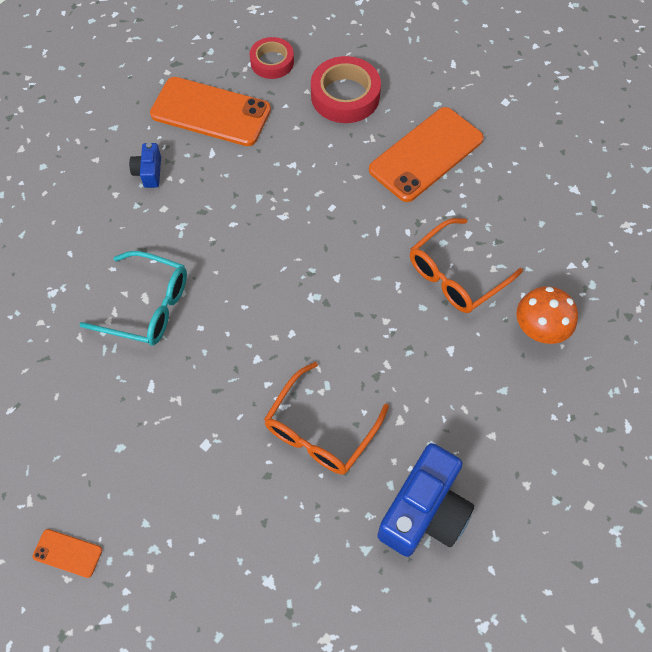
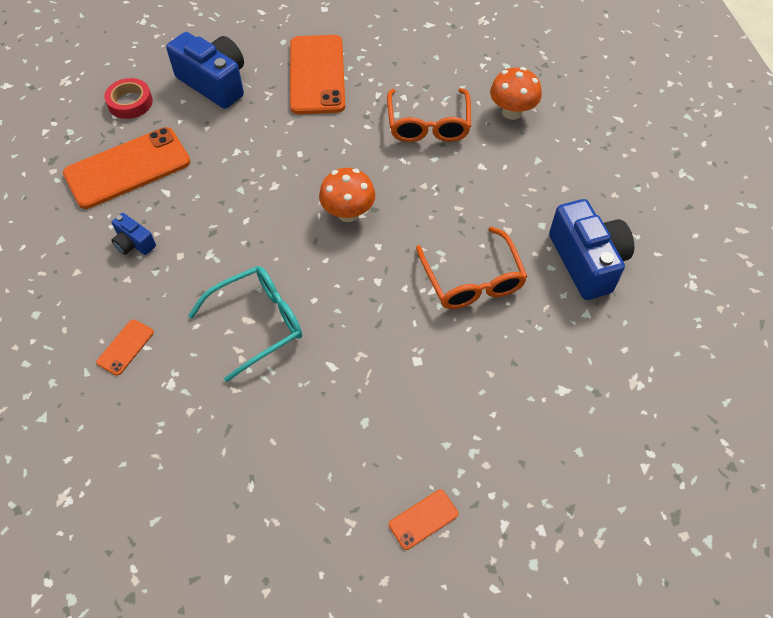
camera: 50 degrees left, 5 degrees down
(59, 240) = (125, 347): none -> orange phone
(304, 287) = (348, 213): none -> orange mushroom
(345, 96) = (214, 83): red tape -> blue camera

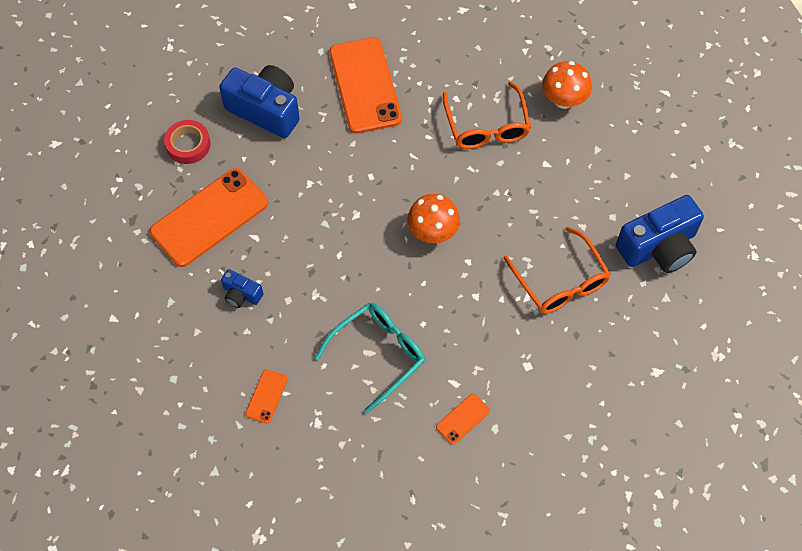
camera: 10 degrees left, 5 degrees up
(423, 519) = (562, 502): orange phone -> orange phone (463, 419)
(587, 261) = (658, 247): blue camera -> blue camera turned 90 degrees clockwise

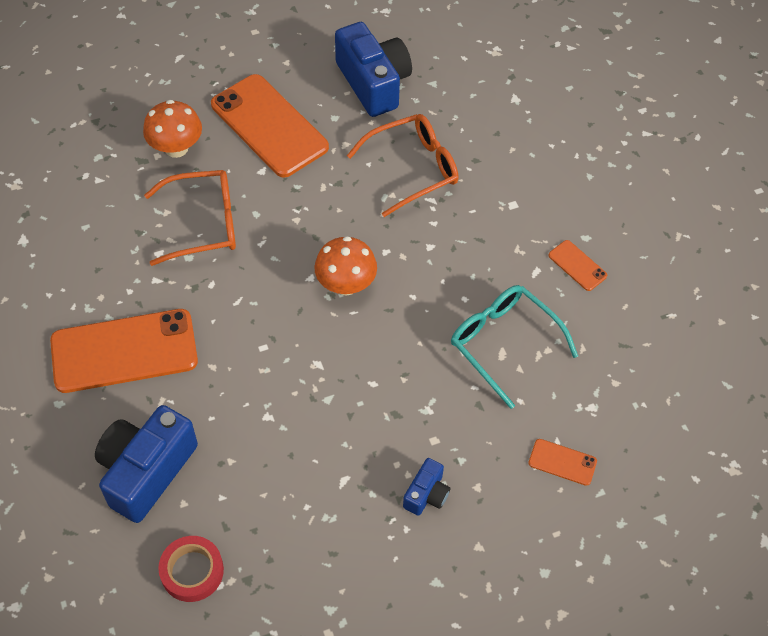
camera: 90 degrees left, 5 degrees down
(209, 217) = (311, 538): orange phone -> orange phone (269, 126)

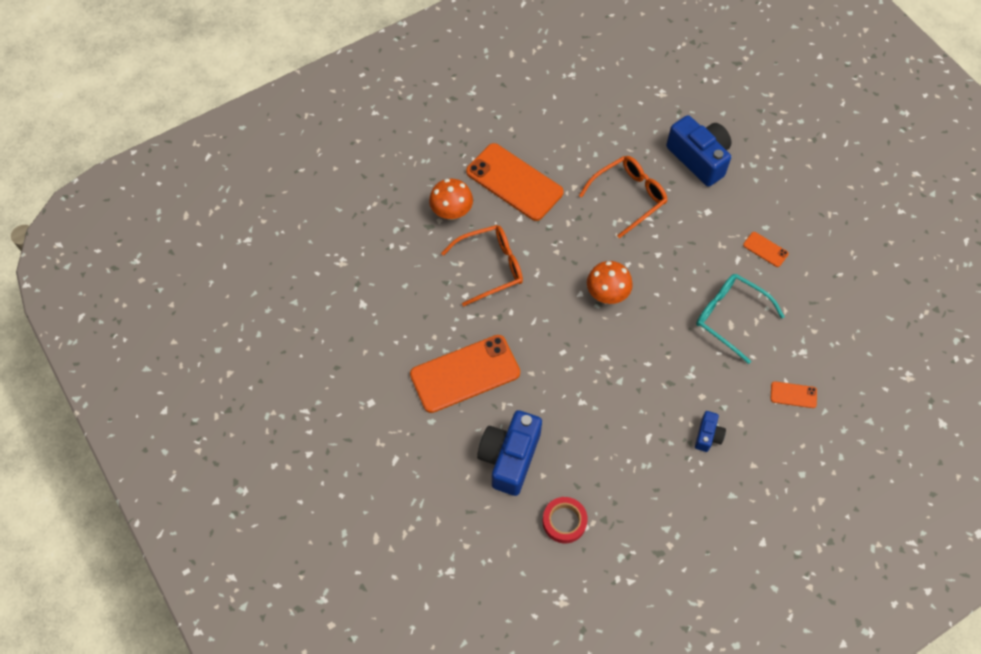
camera: 10 degrees left, 5 degrees up
(373, 83) = (580, 134): blue camera -> blue camera (699, 158)

